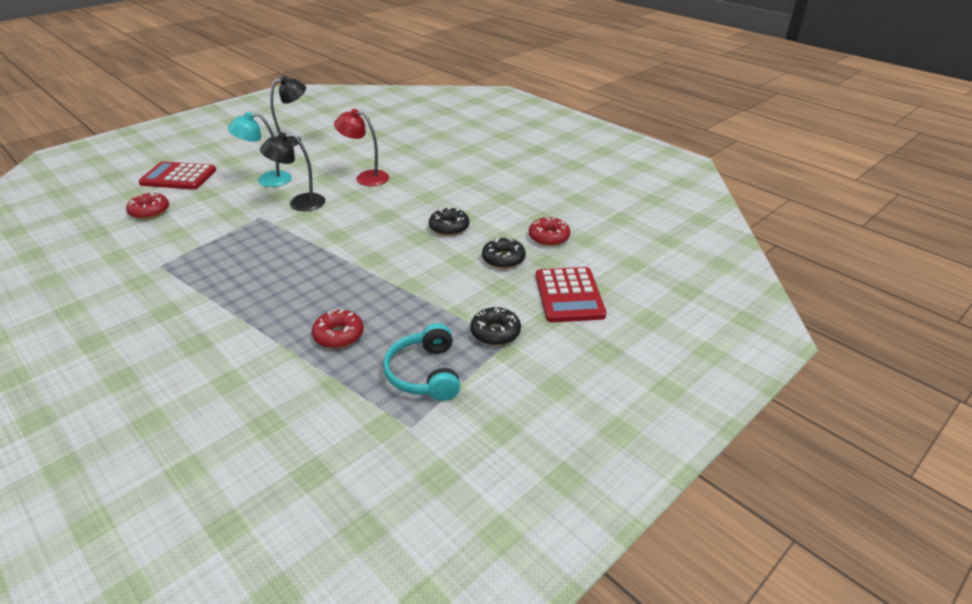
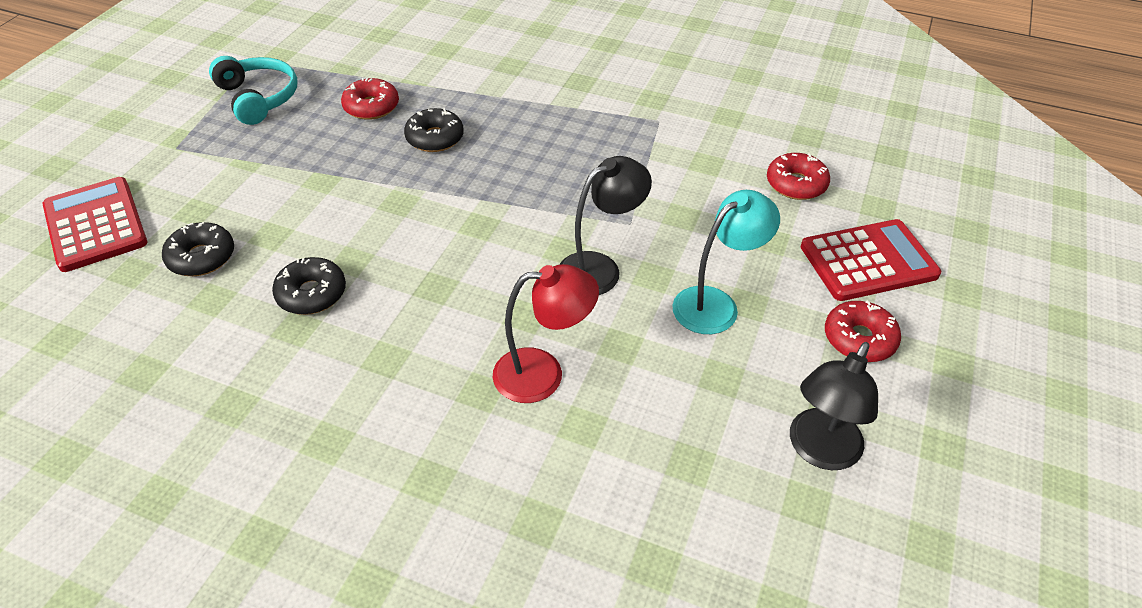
camera: 155 degrees right, 10 degrees up
(495, 332) = (191, 153): black donut -> black donut (435, 138)
(549, 237) = (128, 324): red donut -> red donut (859, 339)

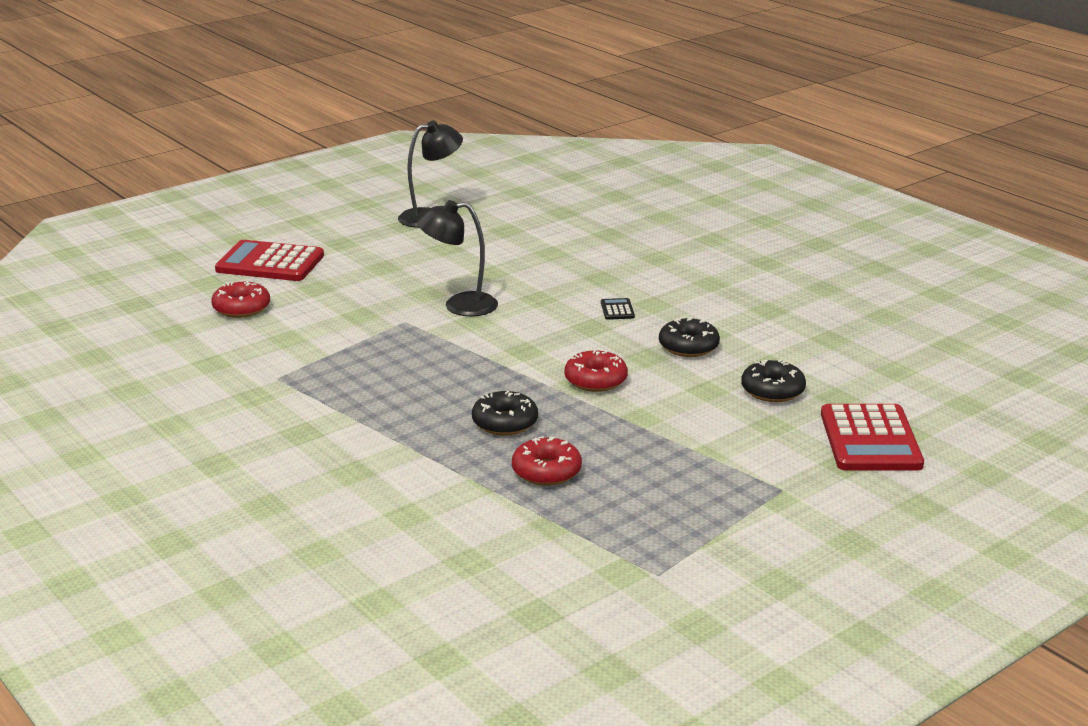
camera: 150 degrees left, 20 degrees down
(258, 98) = (670, 519): turquoise headphones -> none
(422, 330) = (617, 310): none -> black calculator
(543, 374) = (554, 274): red lamp -> none
(715, 304) = (404, 272): turquoise lamp -> none
(859, 339) = (340, 240): red donut -> red donut (595, 380)

